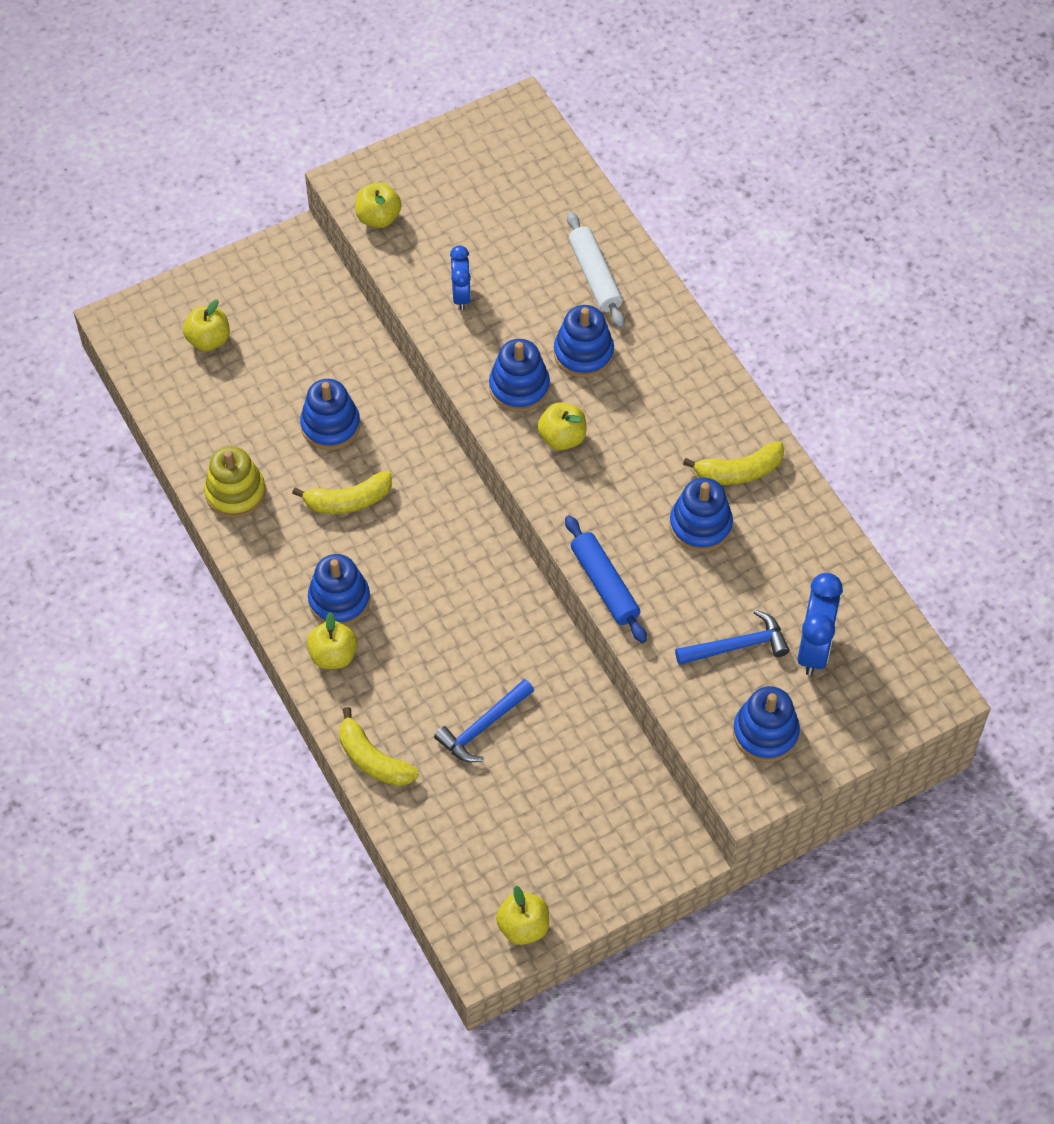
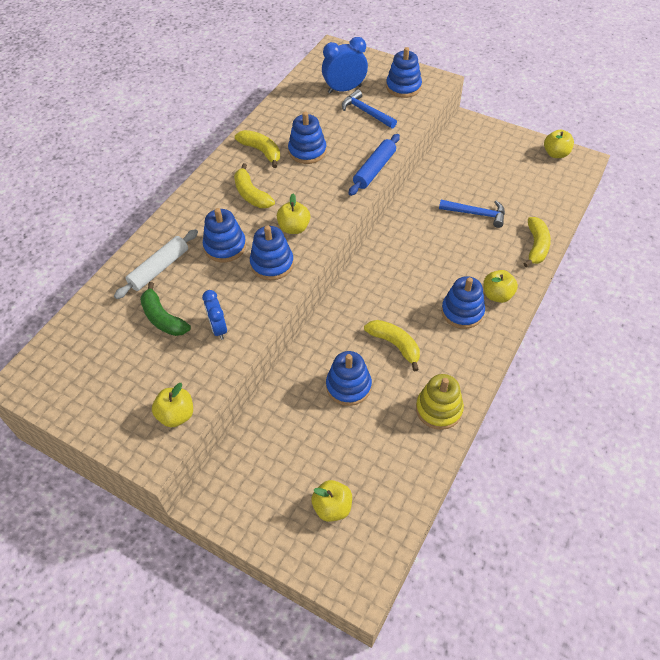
camera: 120 degrees left, 5 degrees down
(461, 295) = (218, 328): blue clock -> blue clock turned 75 degrees counterclockwise
(515, 252) = (163, 318): none -> green banana
(658, 421) = (251, 194): none -> yellow banana

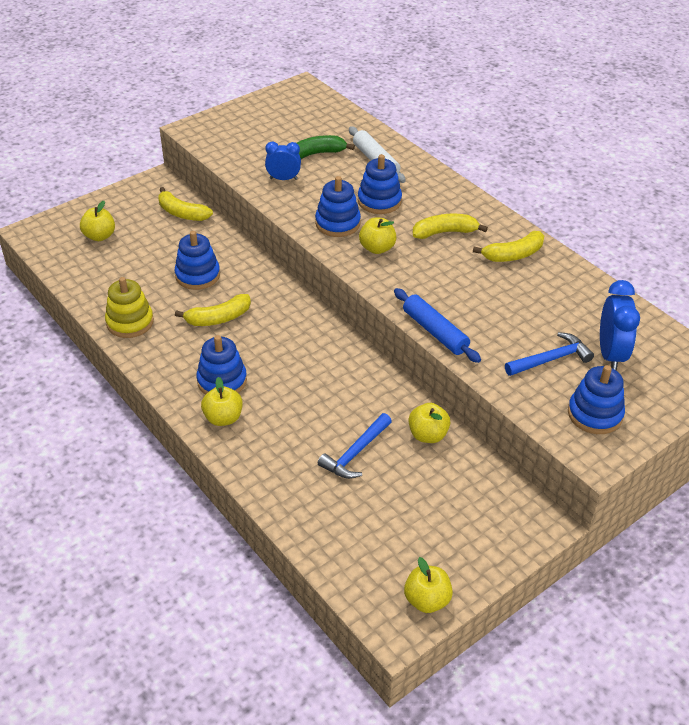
camera: 110 degrees right, 10 degrees down
(176, 415) = (215, 145): yellow apple -> yellow apple (428, 435)
(307, 151) = (496, 288): blue stacking toy -> none
(536, 246) = (269, 487): yellow banana -> yellow banana (182, 213)

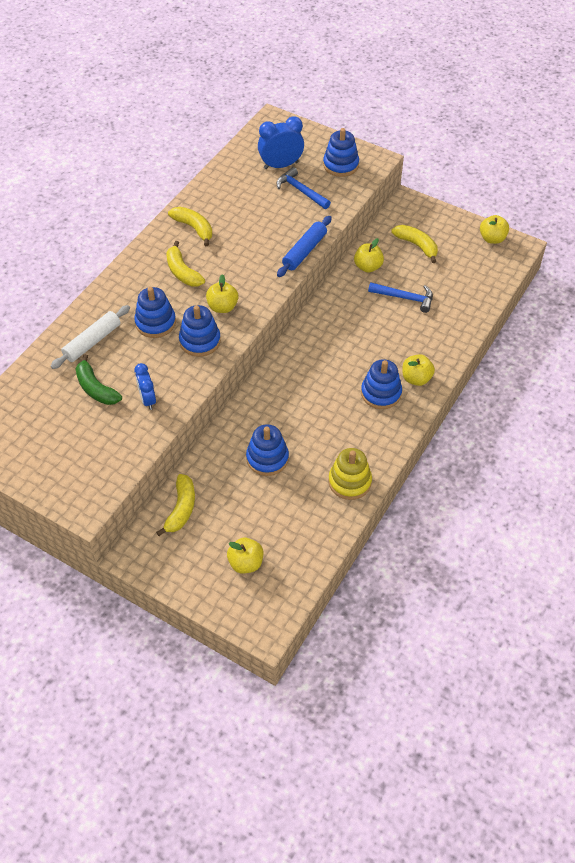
camera: 110 degrees left, 10 degrees up
(218, 318) = (314, 422): yellow banana -> yellow banana (416, 245)

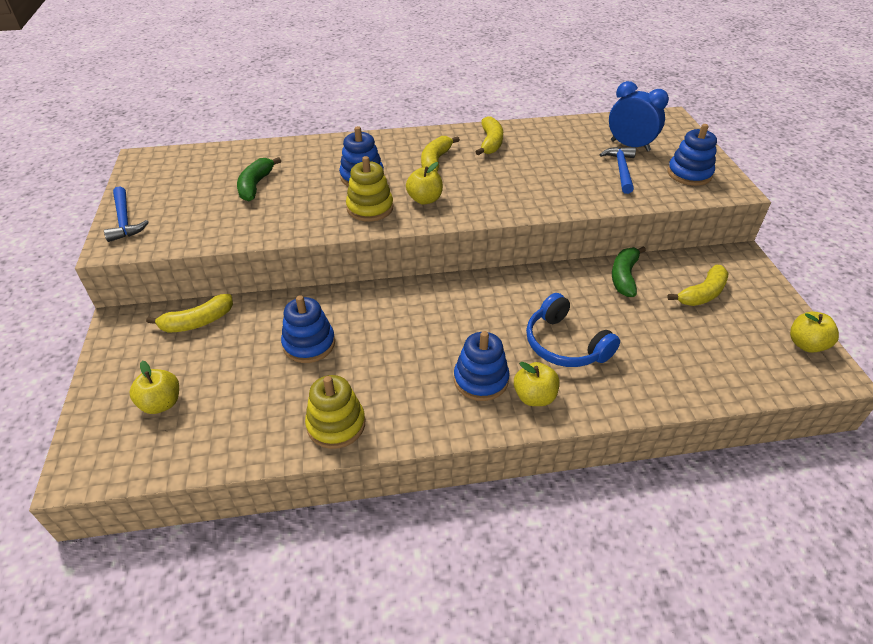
camera: 50 degrees right, 10 degrees down
(92, 342) = (304, 160): white rolling pin -> none
(147, 399) = (270, 216): blue clock -> none
(200, 341) = (370, 208): blue stacking toy -> yellow stacking toy
(304, 251) = (555, 208): blue rolling pin -> none
(368, 267) = (624, 277): yellow apple -> green banana
(392, 336) = (565, 344): none -> blue headphones
(404, 298) = (625, 324): blue hammer -> blue hammer (124, 220)
(416, 245) = (702, 294): yellow banana -> yellow banana turned 45 degrees clockwise

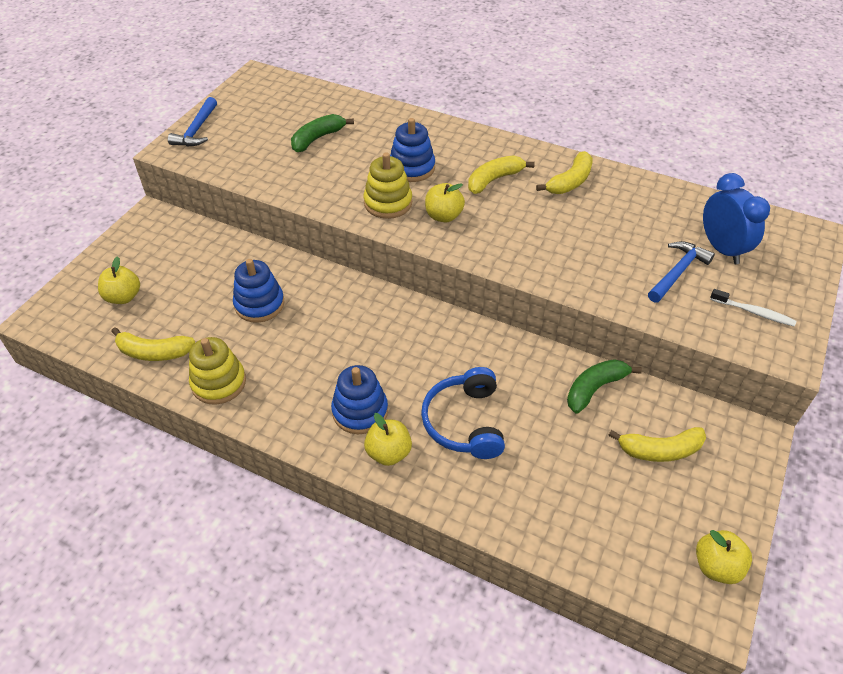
camera: 35 degrees right, 5 degrees up
(197, 322) = (200, 242): yellow banana -> yellow banana (154, 352)
(689, 174) = (754, 312): blue stacking toy -> white toothbrush

